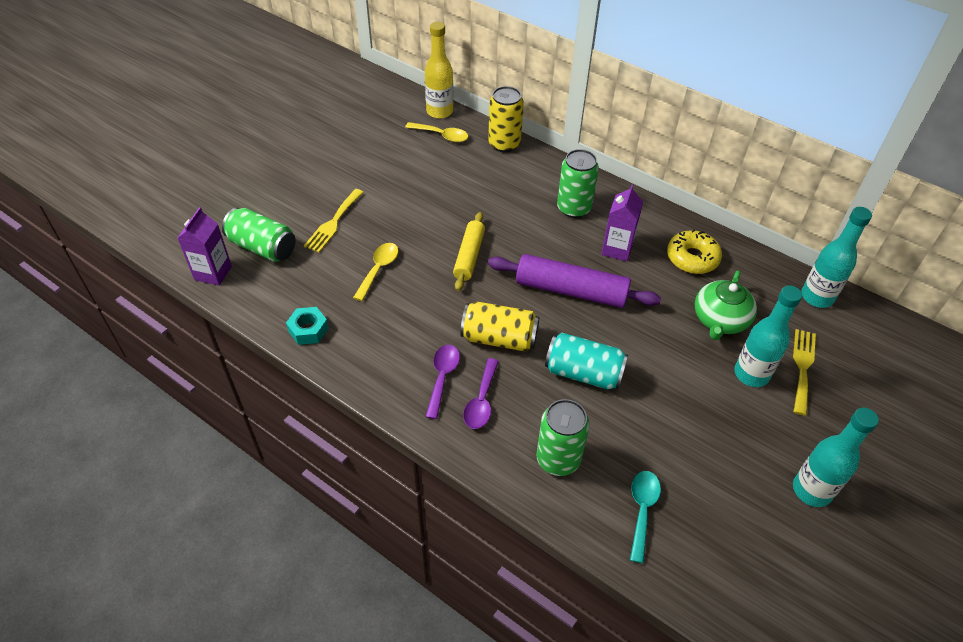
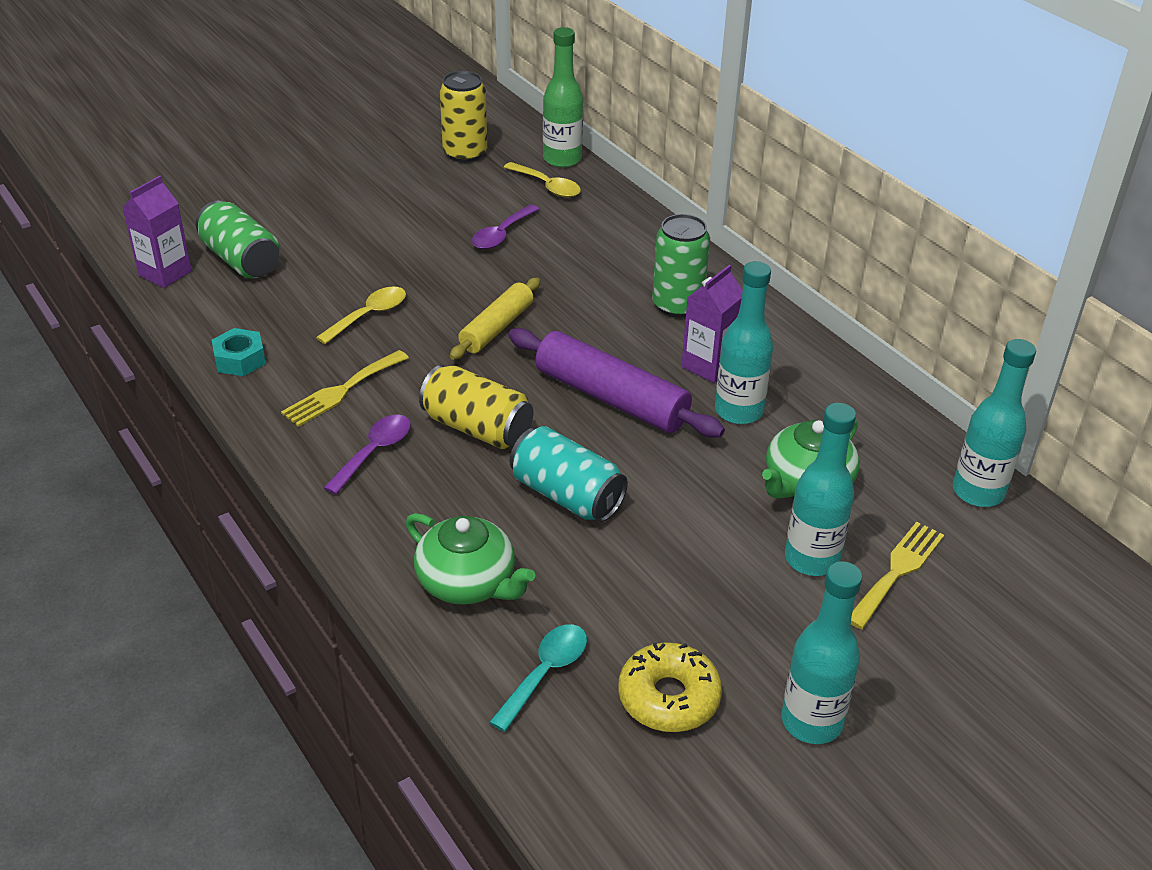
camera: 20 degrees right, 10 degrees down
(333, 223) = (344, 253): yellow fork -> yellow fork (341, 391)
(439, 111) = (562, 159): yellow bottle -> green bottle
(481, 401) = (408, 491): purple spoon -> purple spoon (501, 234)
(504, 144) = (627, 212): yellow can -> yellow can (465, 153)
(558, 459) = (468, 582): green can -> green teapot
(653, 278) = (738, 411): none -> turquoise bottle
(692, 258) = (813, 401): yellow donut -> yellow donut (668, 697)

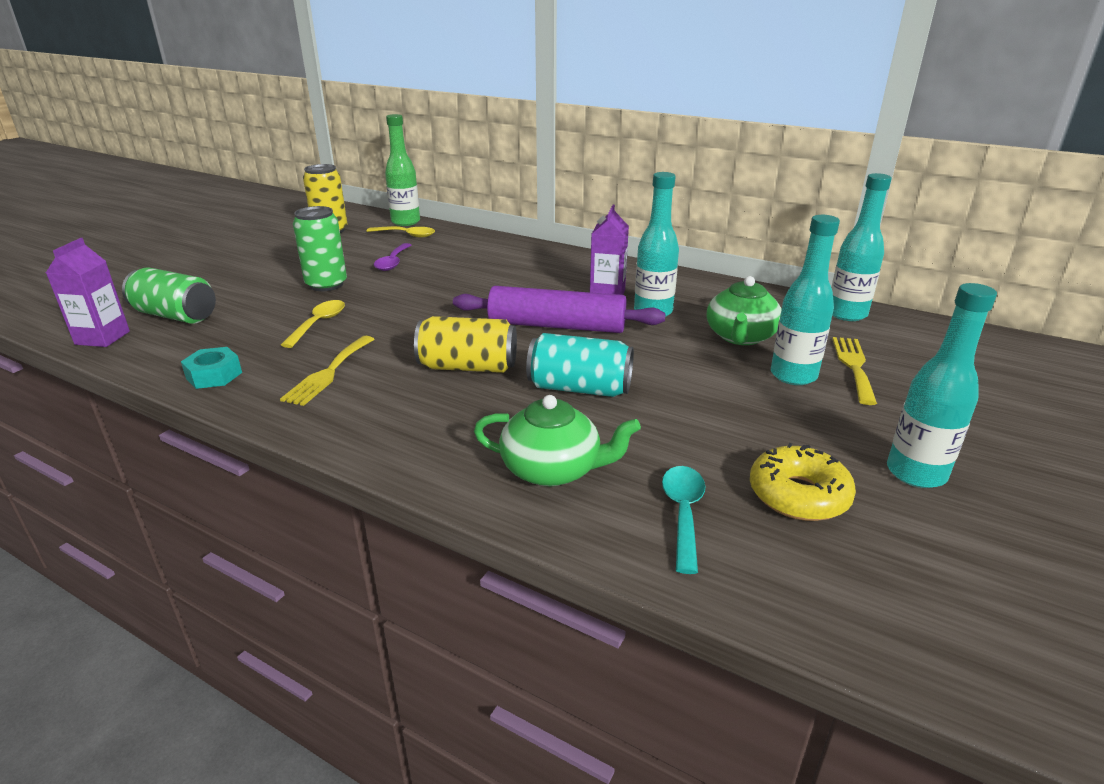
camera: 25 degrees left, 10 degrees down
(374, 452) = (390, 404): purple spoon -> none
(496, 328) = (432, 308): yellow rolling pin -> none
(677, 305) = (554, 271): green can -> green can (326, 284)

